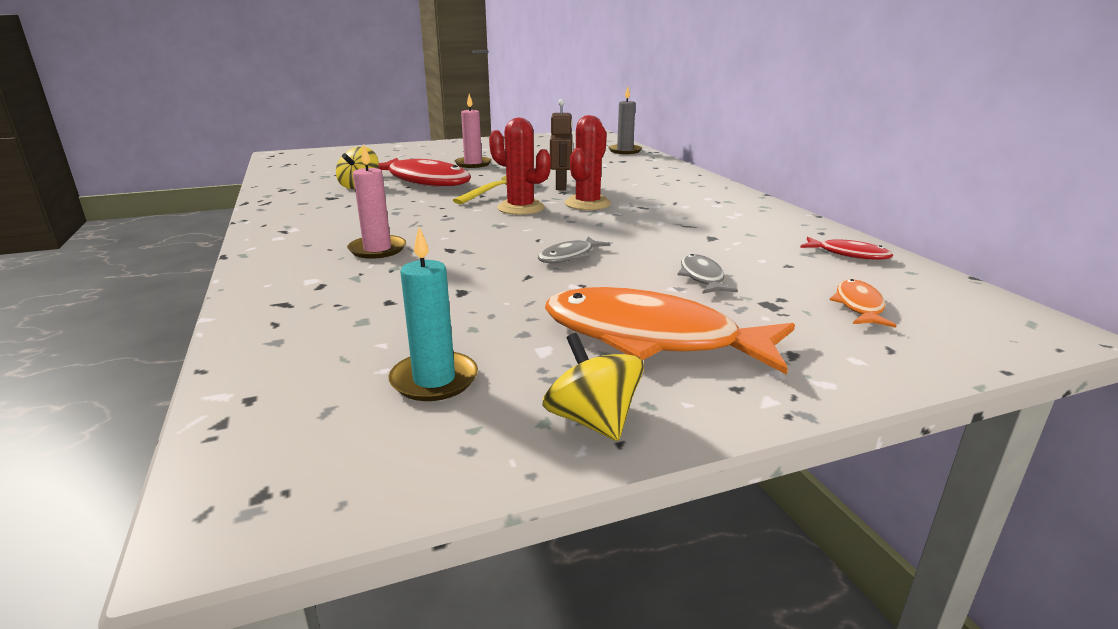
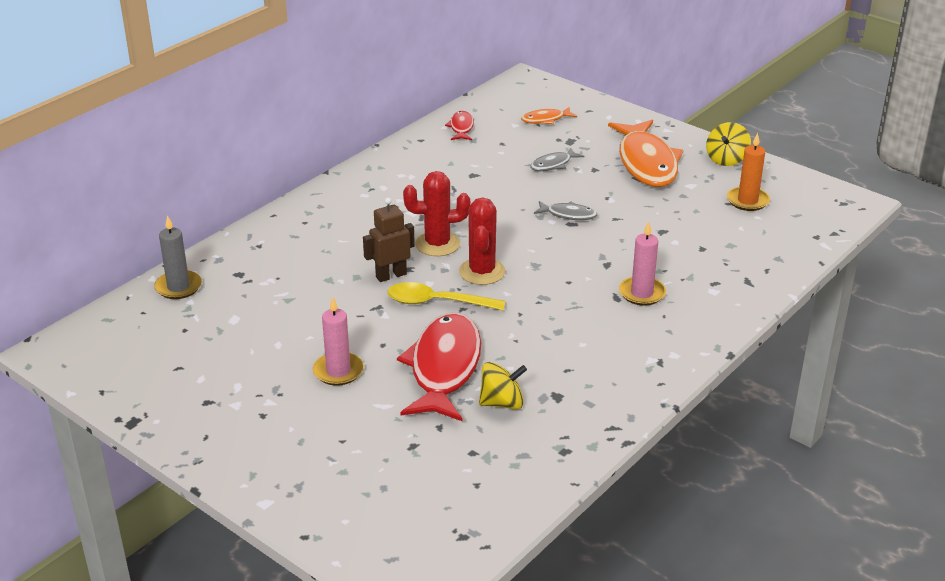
camera: 120 degrees left, 10 degrees up
(434, 380) = (747, 201): turquoise candle -> orange candle

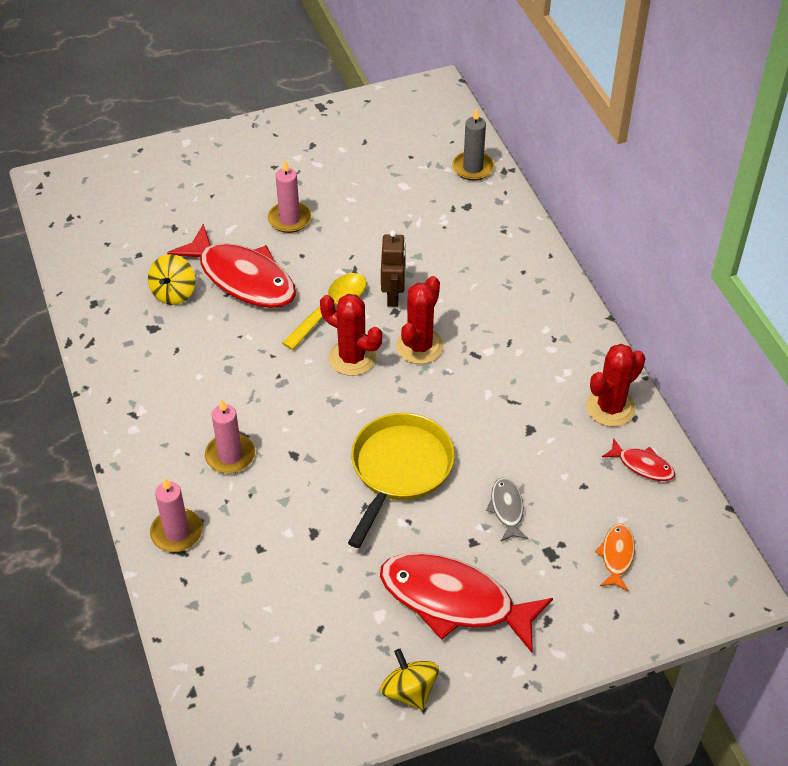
camera: 120 degrees right, 15 degrees up
(420, 150) = (610, 408): none -> red cactus
(568, 214) = (399, 469): grey fish -> yellow pan
(646, 163) = (454, 601): orange fish -> red fish
(735, 289) = (177, 532): none -> pink candle
(747, 201) = (310, 650): orange candle -> none

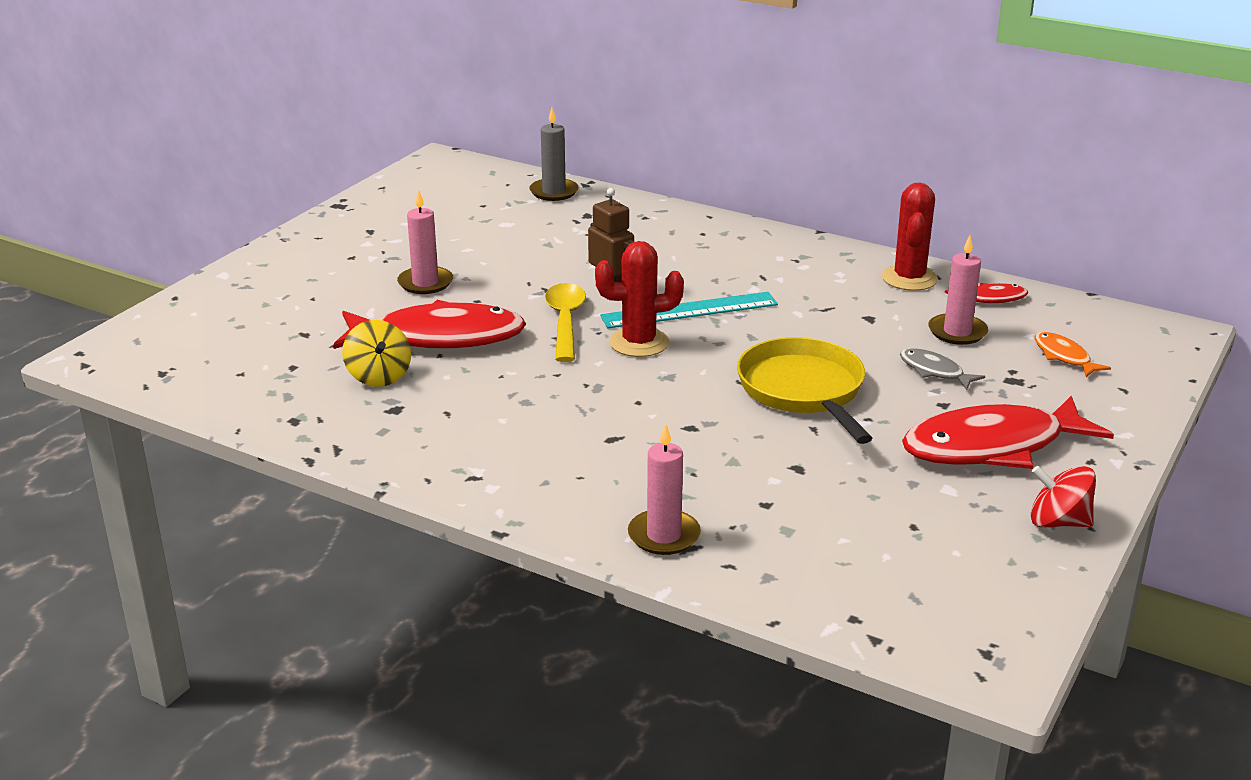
camera: 40 degrees left, 20 degrees down
(230, 455) = (628, 457): pink candle -> pink candle (957, 332)
(409, 690) = (1058, 522): yellow spinning top -> red spinning top
(419, 346) = (689, 310): red cactus -> turquoise ruler

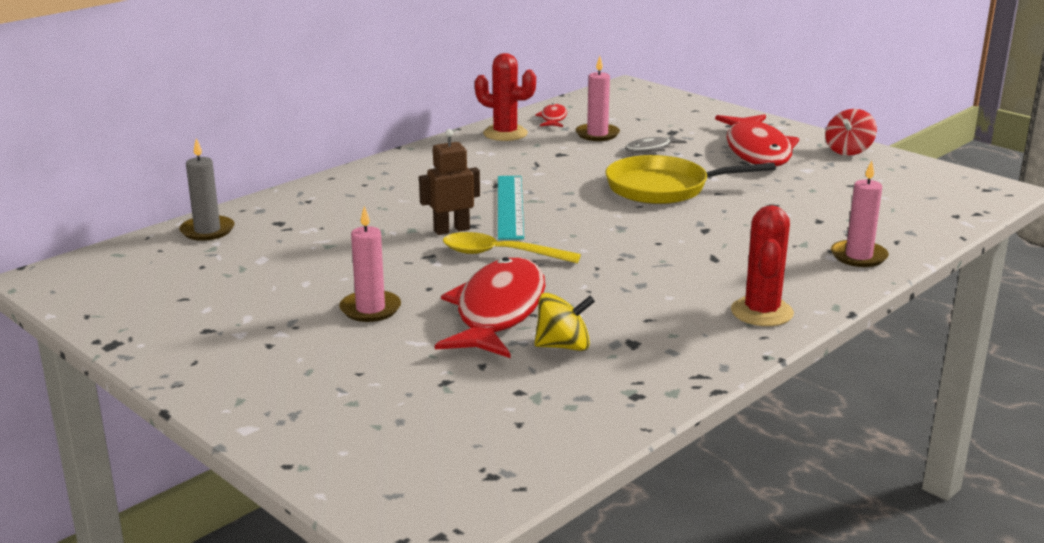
camera: 75 degrees left, 5 degrees down
(639, 343) = (557, 231): red cactus -> red cactus (762, 312)
(1064, 357) = (646, 115): orange fish -> none

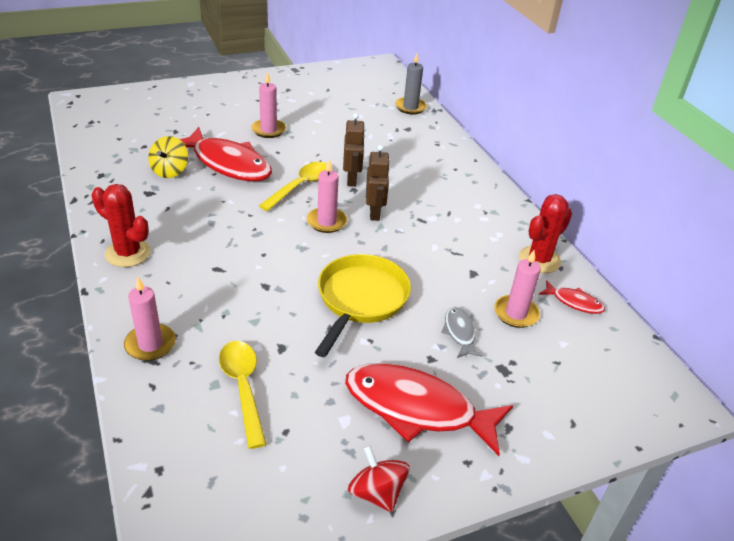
camera: 110 degrees right, 15 degrees up
(510, 206) = (375, 213): turquoise ruler -> brown robot
(558, 225) = (326, 222): none -> pink candle
(838, 208) = (243, 387): none -> yellow spoon

